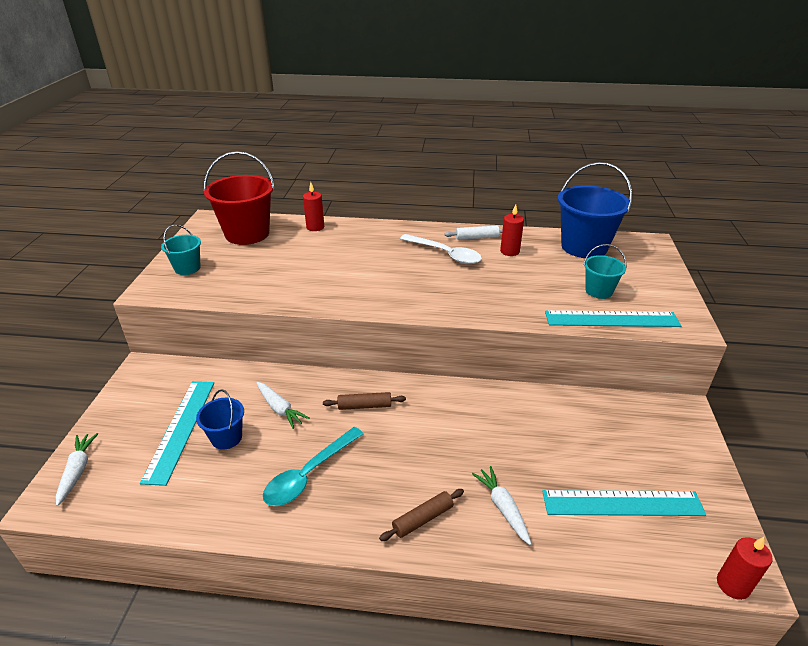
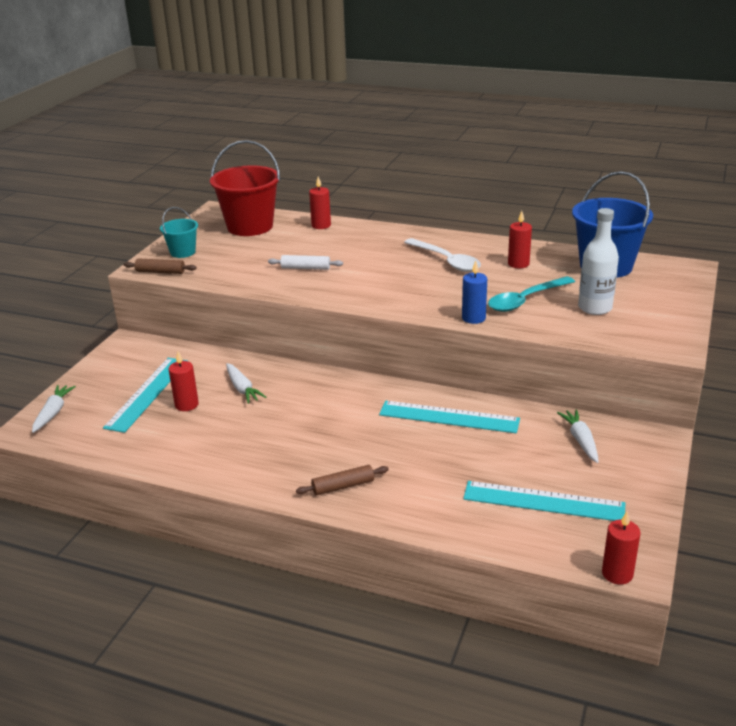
camera: 15 degrees right, 5 degrees down
(226, 437) = (186, 405): blue bucket -> red candle
(308, 474) = (251, 441): turquoise spoon -> turquoise spoon (525, 300)
(364, 406) = (324, 396): brown rolling pin -> brown rolling pin (160, 272)
(477, 237) = (489, 248): white rolling pin -> white rolling pin (305, 268)
(498, 314) = (473, 318): none -> blue candle
(503, 508) = (422, 489): white carrot -> white carrot (580, 440)
(598, 291) = (595, 308): turquoise bucket -> white bottle
(611, 319) = (592, 334): turquoise ruler -> turquoise ruler (449, 417)

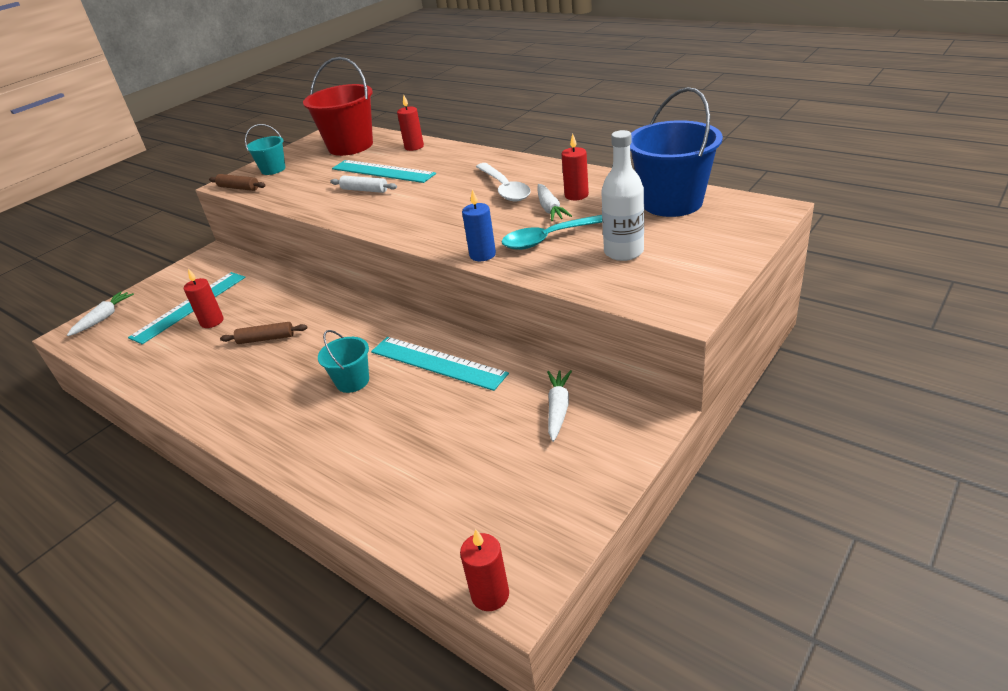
camera: 20 degrees right, 5 degrees up
(242, 389) = (270, 310): white carrot -> white carrot (550, 209)
(343, 486) = (282, 429): brown rolling pin -> brown rolling pin (266, 339)
(380, 440) = (352, 381): none -> turquoise bucket
(543, 502) = (468, 481): turquoise ruler -> turquoise ruler (382, 171)

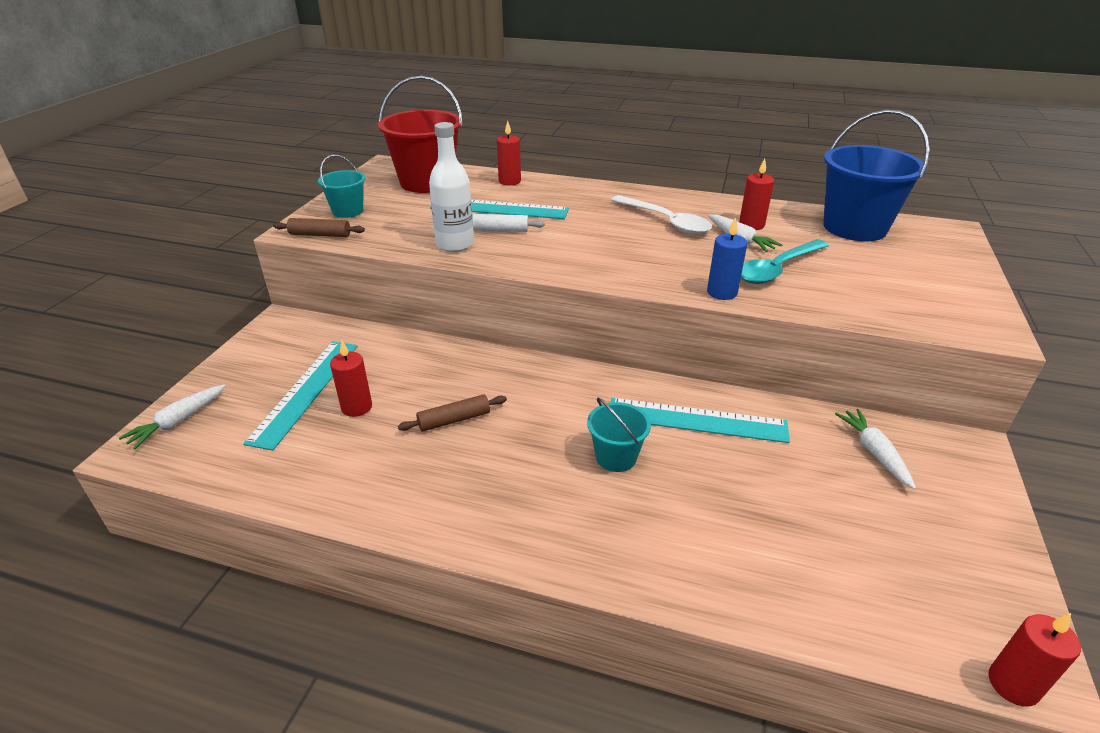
camera: 25 degrees left, 0 degrees up
(104, 318) = (178, 421): white carrot -> white carrot turned 150 degrees counterclockwise
(623, 252) = (866, 278): white bottle -> white bottle (455, 244)

